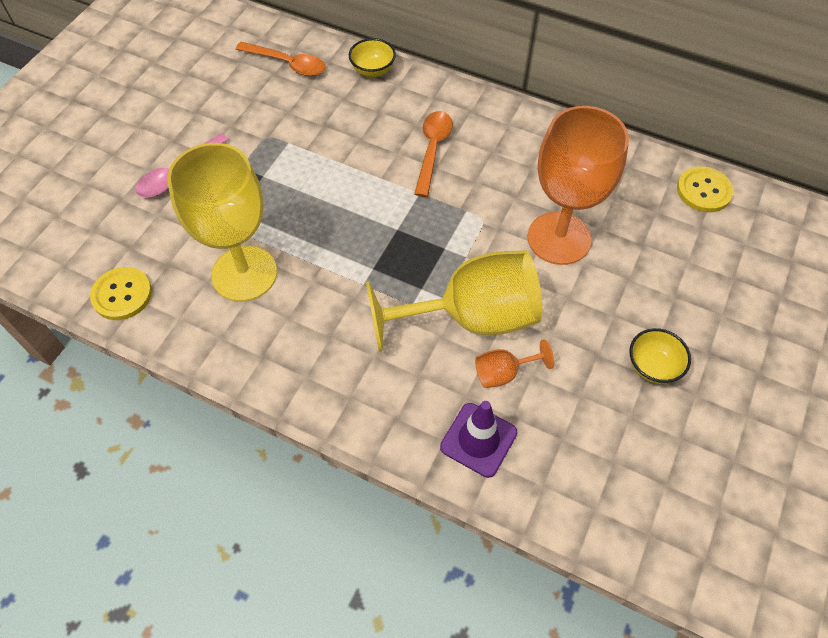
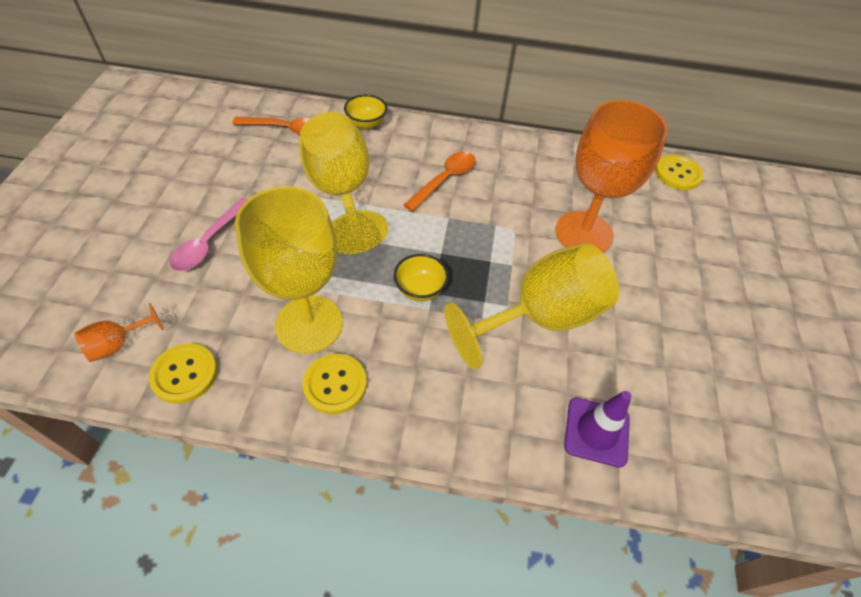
camera: 20 degrees left, 5 degrees down
(249, 335) = (335, 384): none -> yellow button
(320, 145) = (341, 193): none -> yellow goblet
(432, 150) = (445, 179): orange spoon -> orange spoon turned 45 degrees clockwise
(503, 373) = (590, 362): orange goblet -> orange goblet (118, 344)
(652, 367) = (711, 325): yellow bowl -> yellow bowl (420, 289)

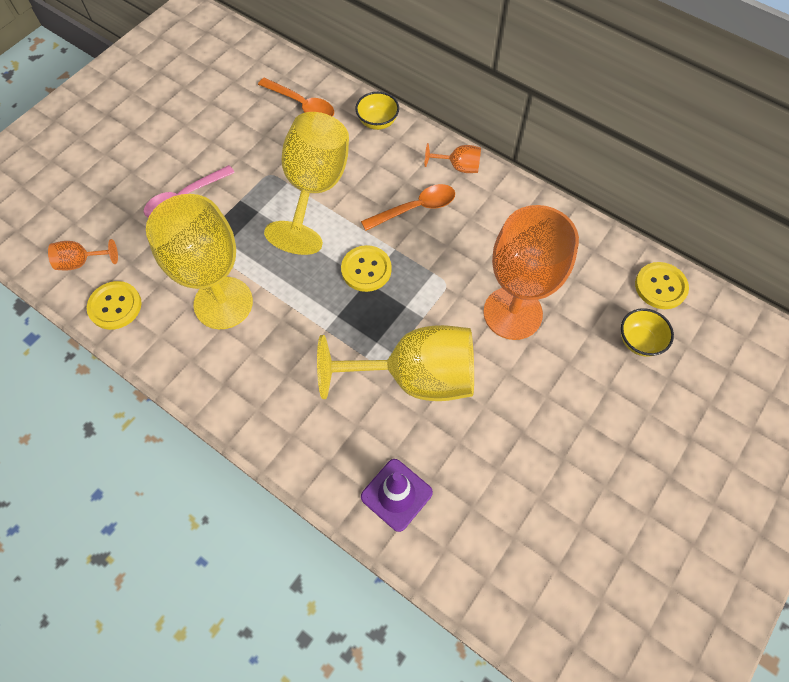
camera: 30 degrees right, 10 degrees up
(335, 384) = (216, 362): yellow button -> yellow button (366, 269)
(420, 289) = (328, 308): yellow bowl -> yellow bowl (639, 341)
(460, 137) = (458, 167): none -> orange goblet

